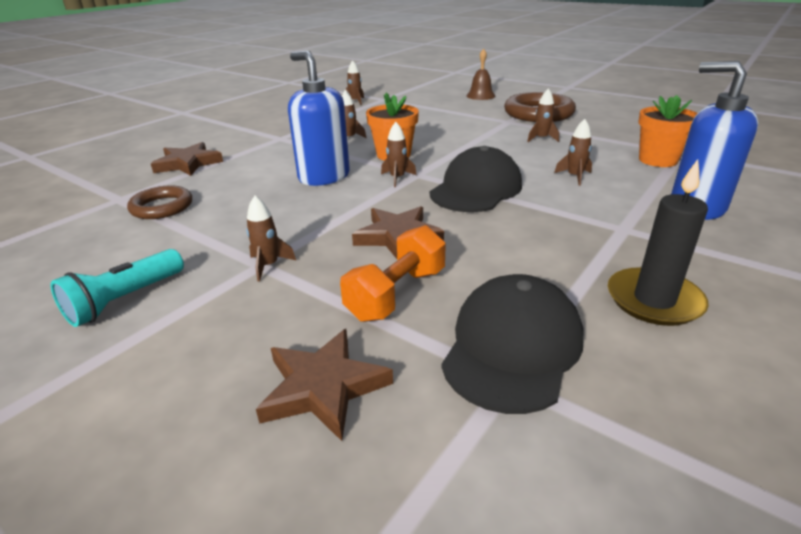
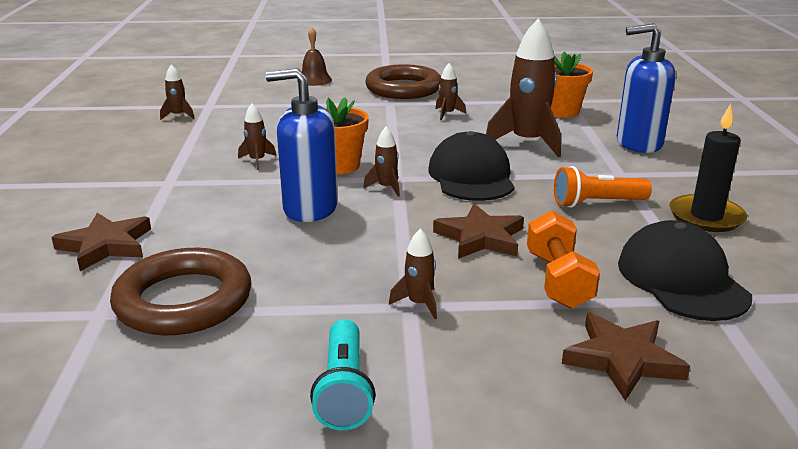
camera: 40 degrees left, 5 degrees down
(162, 207) = (184, 300): brown ring -> brown ring, size x1.65
(550, 245) = (596, 203): none -> orange flashlight
(574, 177) = (527, 142): brown rocket -> brown rocket, size x2.14

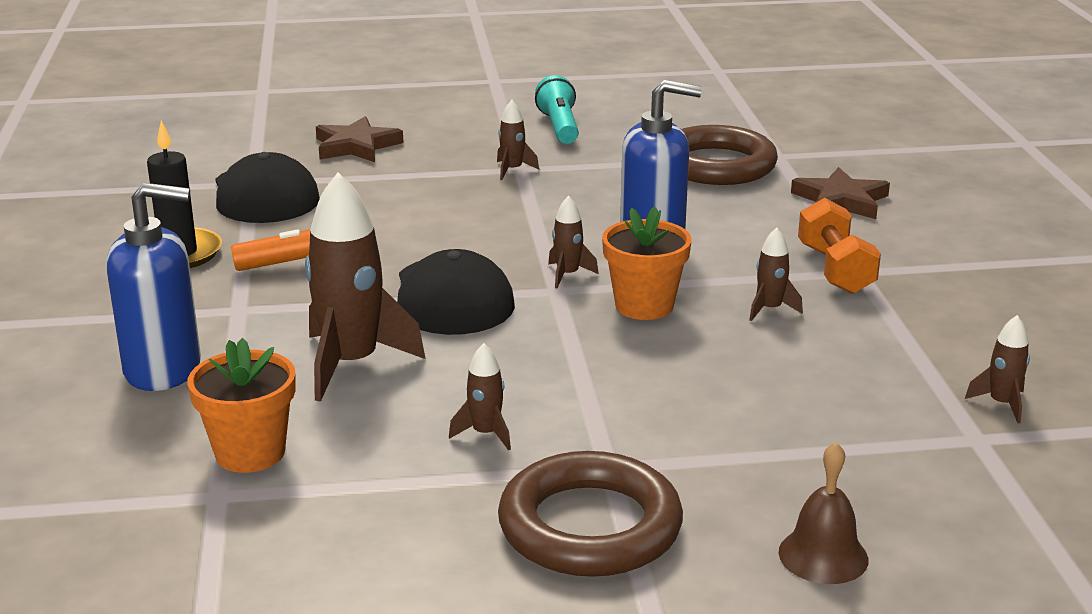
camera: 175 degrees right, 0 degrees up
(480, 237) = (451, 222): brown star -> none
(558, 280) = (383, 190): orange dumbbell -> orange dumbbell (835, 269)

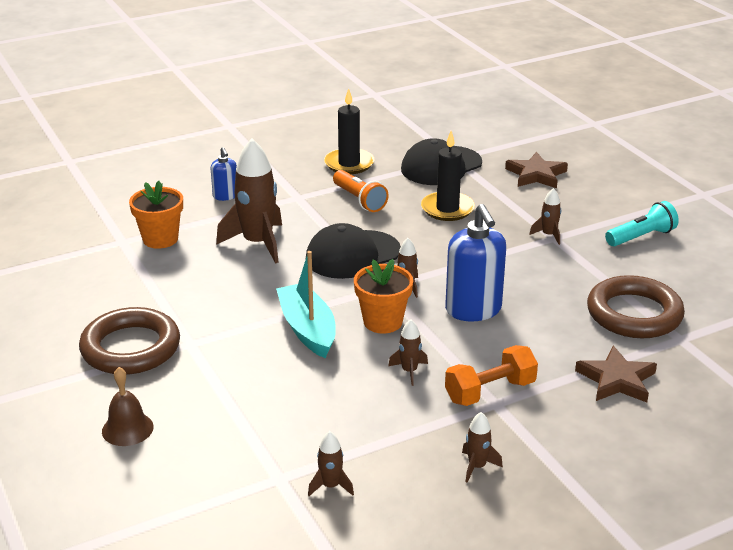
camera: 70 degrees right, 5 degrees up
(164, 369) = (225, 196): blue soap dispenser -> blue soap dispenser, size x0.52
(388, 213) = (447, 209): none -> black candle
(485, 434) = (206, 299): brown rocket -> brown rocket (477, 466)
(629, 362) = (307, 329): none -> turquoise boat

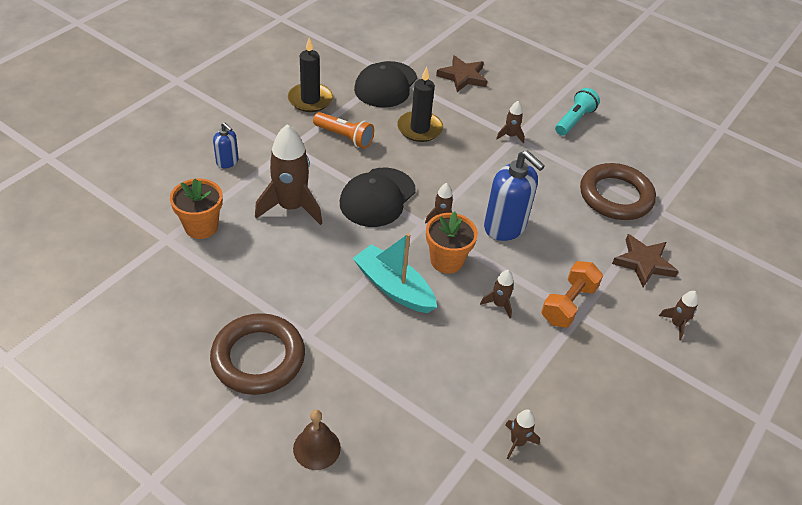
camera: 30 degrees left, 15 degrees up
(477, 466) = (606, 380): brown rocket -> brown rocket (676, 324)

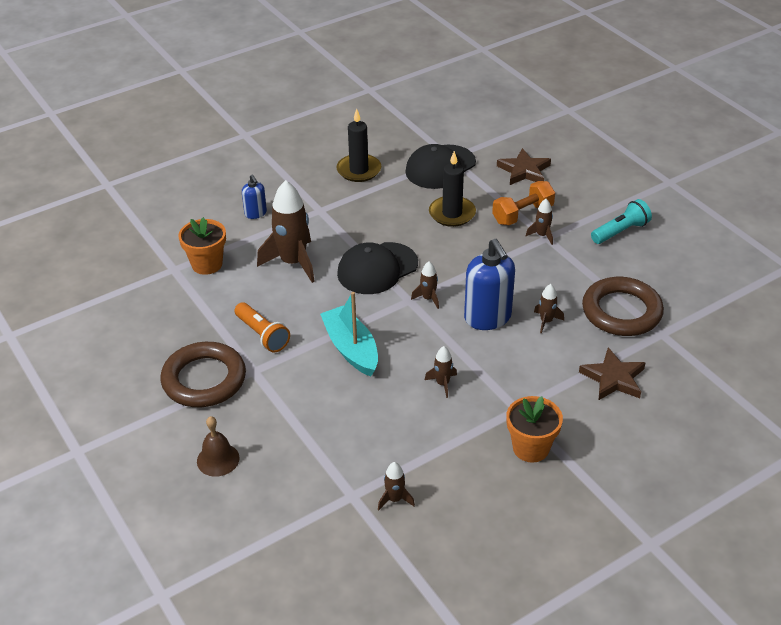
camera: 25 degrees right, 5 degrees down
(344, 137) = (374, 209): orange flashlight -> orange flashlight (262, 335)
(446, 260) = (413, 336): orange flower pot -> orange flower pot (531, 448)
(568, 304) = (511, 398): orange dumbbell -> orange dumbbell (522, 214)
(676, 324) = (613, 440): brown rocket -> brown rocket (546, 321)

